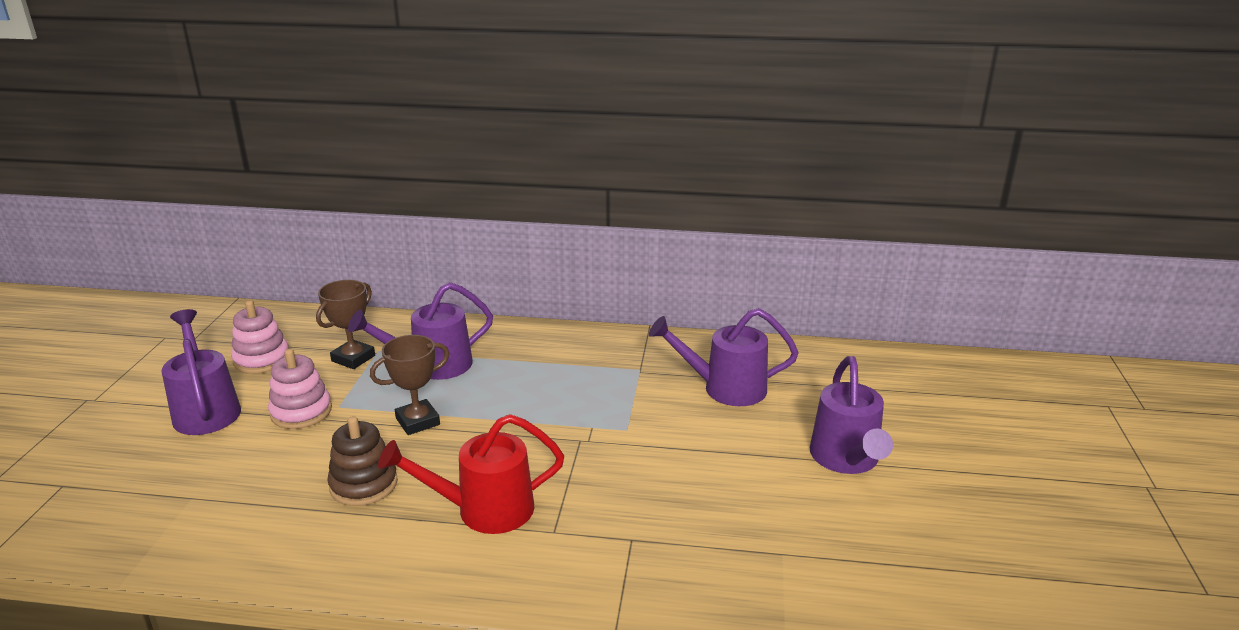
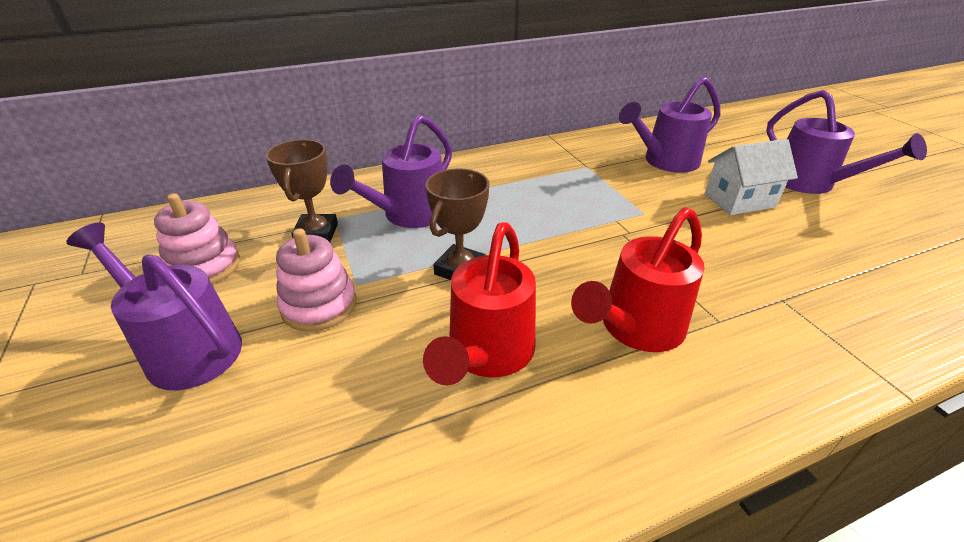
camera: 30 degrees left, 10 degrees up
(364, 484) = (486, 354): brown stacking toy -> red watering can
(737, 449) = (739, 201): none -> white house

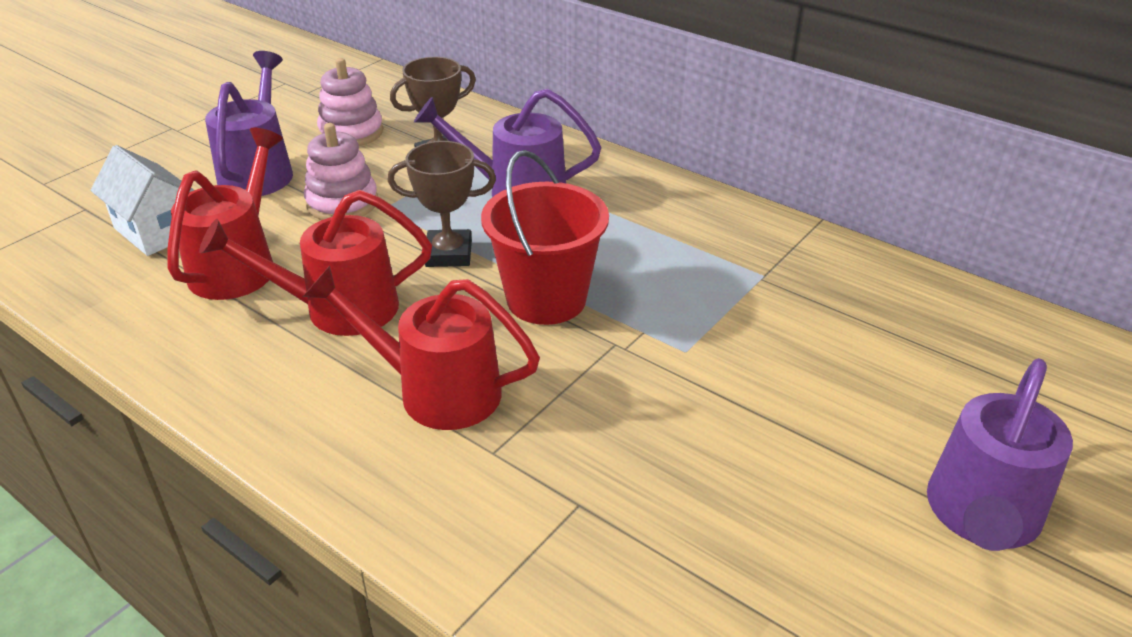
camera: 60 degrees right, 0 degrees up
(349, 409) = (239, 264): none -> red watering can
(555, 244) = (546, 299): none -> red bucket
(665, 162) = (864, 340): purple watering can -> none
(739, 201) = (818, 436): white house -> white house (156, 231)

